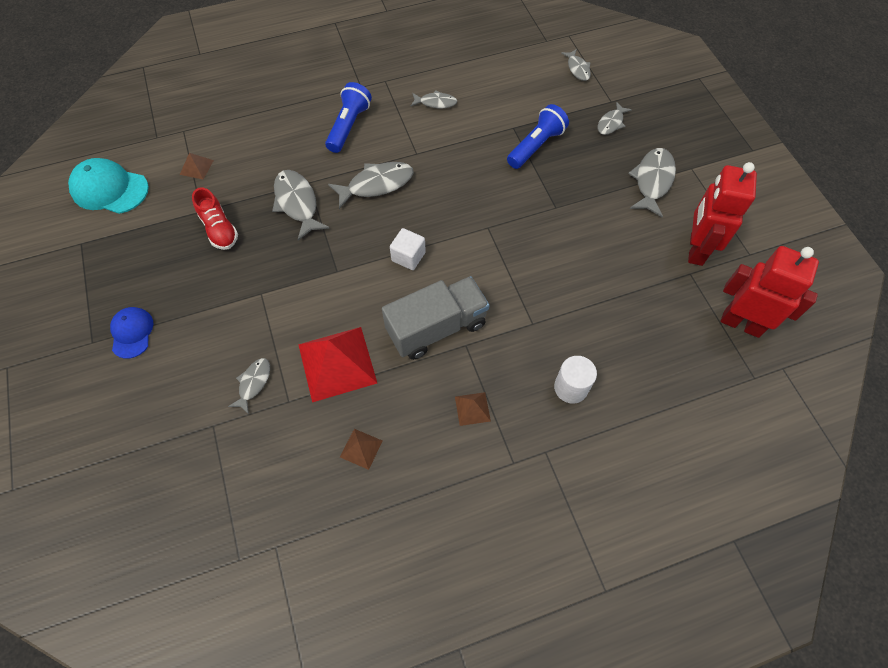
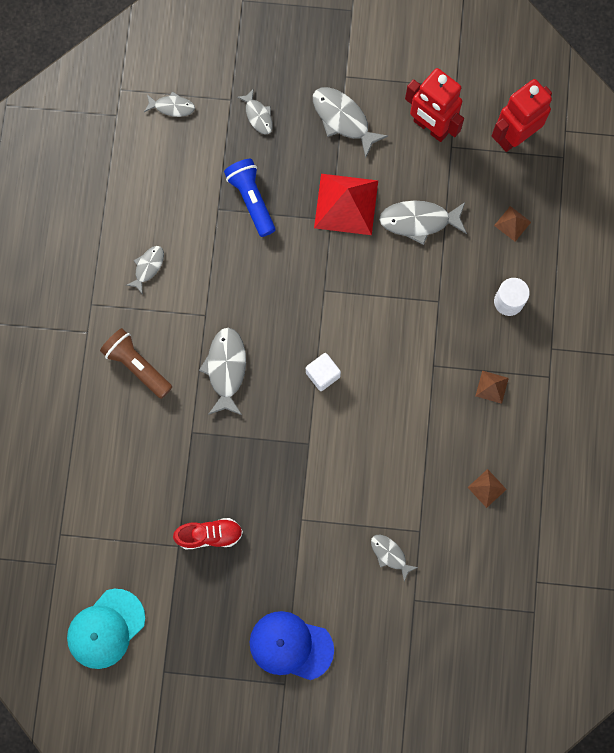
camera: 65 degrees left, 15 degrees up
(132, 333) = (291, 646): blue cap -> blue cap, size x1.59
(196, 167) = (118, 534): brown pyramid -> brown pyramid (512, 223)
(297, 203) = (213, 451): grey fish -> grey fish (419, 221)
(337, 363) = (402, 478): red pyramid -> red pyramid (346, 204)
(348, 126) = (137, 366): blue flashlight -> brown flashlight
(436, 328) = (406, 382): grey truck -> none

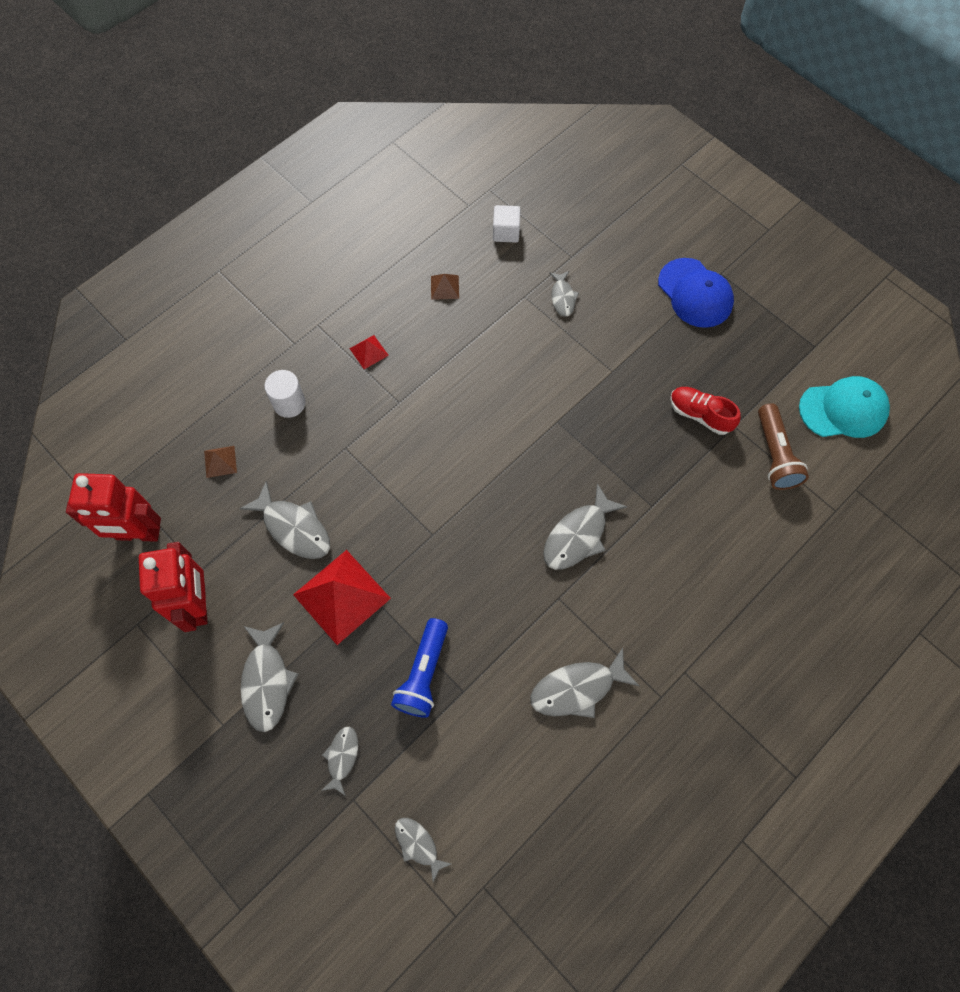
camera: 140 degrees left, 10 degrees down
(137, 366) = (659, 602): brown flashlight -> brown flashlight (775, 455)
(148, 267) = (577, 688): grey fish -> grey fish, size x1.70
(322, 374) = (497, 466): white cube -> white cube (506, 232)
(492, 387) = (368, 352): brown pyramid -> red pyramid

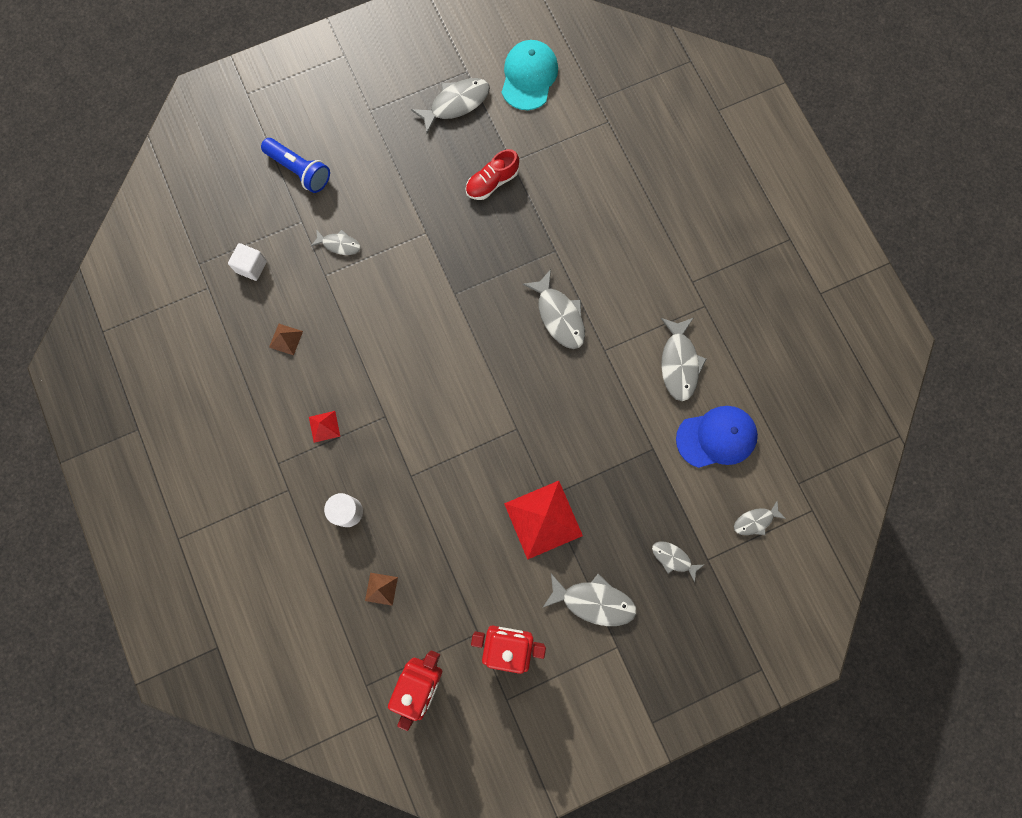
camera: 70 degrees left, 10 degrees up
(294, 528) = (468, 541): grey fish -> grey fish (456, 104)
(423, 674) = (629, 474): blue flashlight -> blue flashlight (299, 170)
(695, 293) = (380, 138): blue cap -> blue cap (716, 437)
(775, 455) = (547, 143): brown flashlight -> none

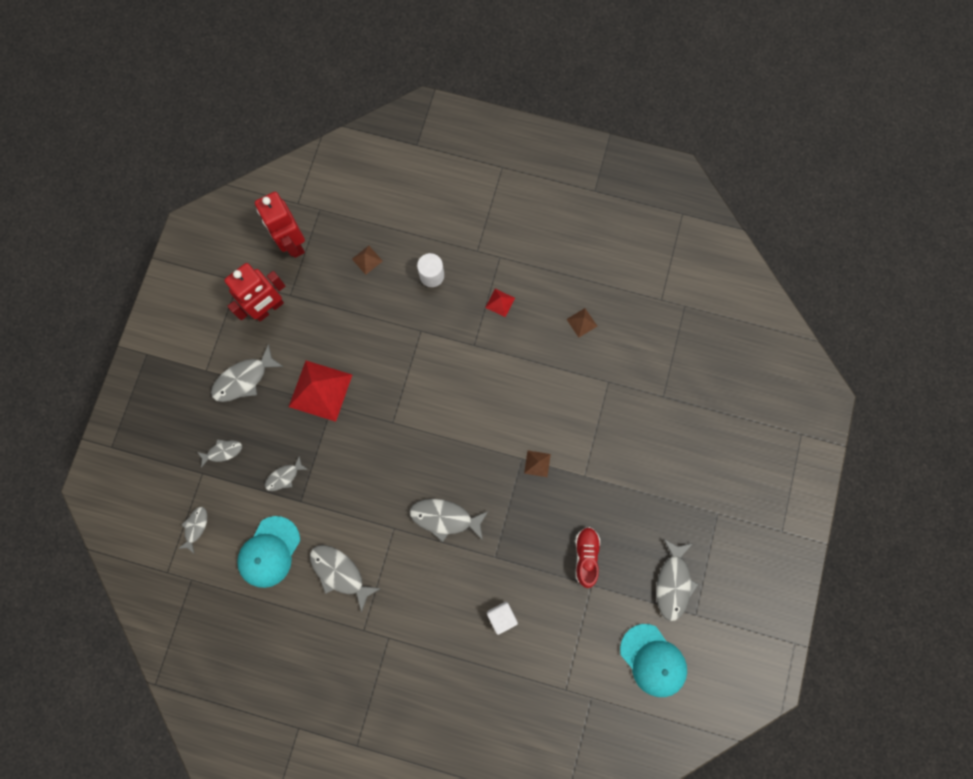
camera: 130 degrees right, 0 degrees up
(251, 266) = (654, 338): white cube -> white cube (501, 616)
(299, 170) = (705, 425): blue flashlight -> none
(339, 244) = (624, 409): grey fish -> grey fish (284, 477)
(448, 278) = (537, 463): none -> brown pyramid
(716, 437) = (269, 552): blue cap -> turquoise cap

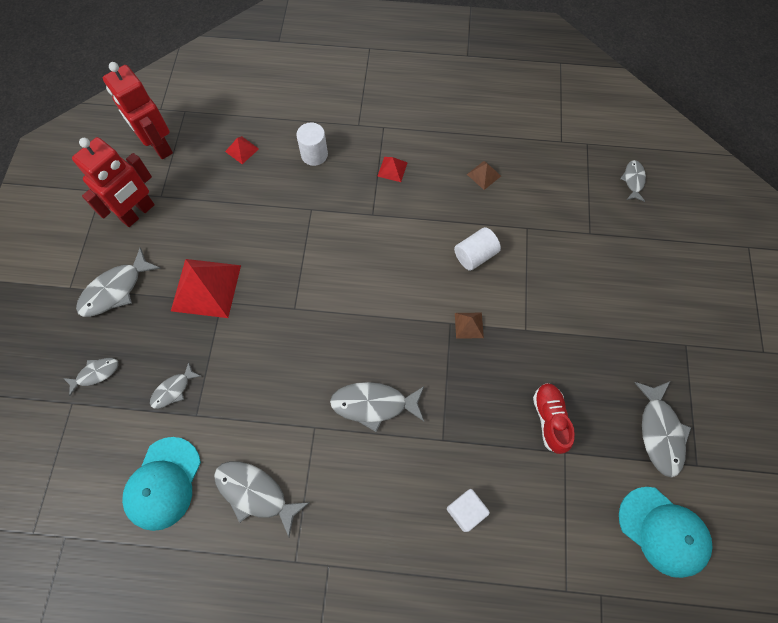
camera: 10 degrees left, 10 degrees down
(196, 527) = (67, 469): grey fish -> grey fish (633, 180)
(367, 259) = (242, 150): brown pyramid -> red pyramid
(556, 400) = (475, 255): none -> white cylinder

